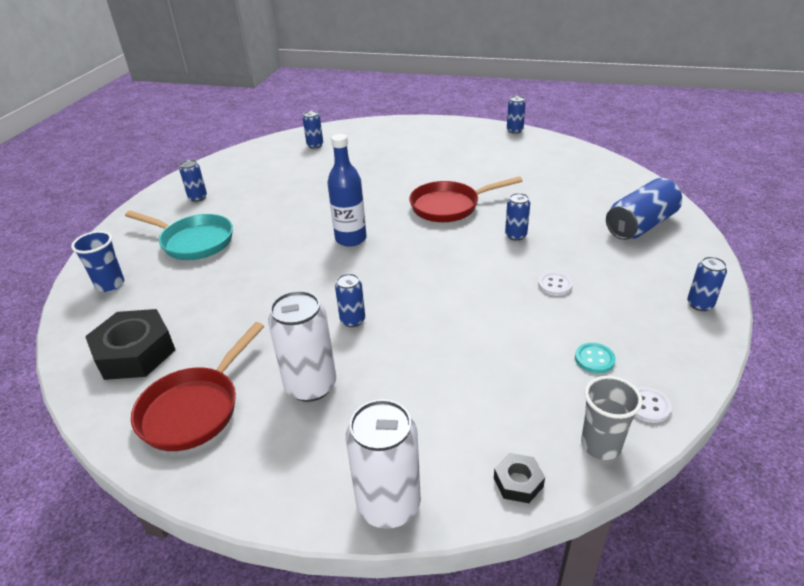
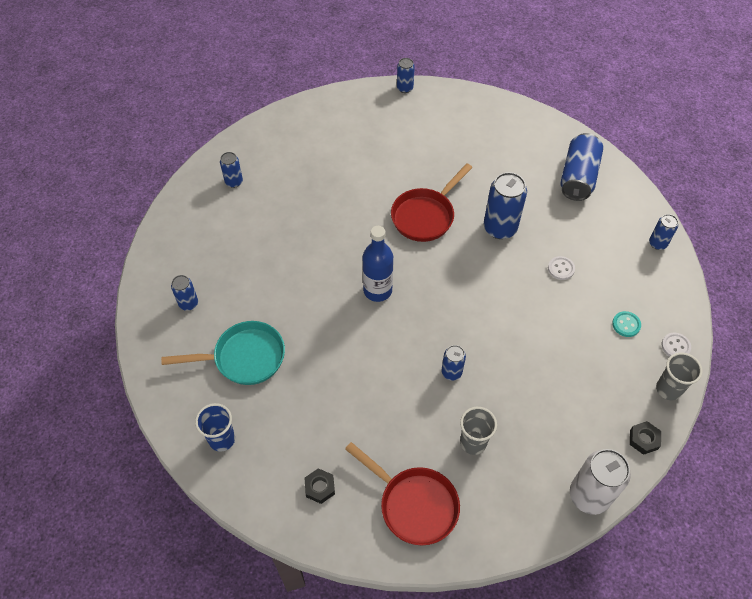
camera: 35 degrees left, 20 degrees up
(135, 352) = (320, 487): black nut -> black nut, size x0.48
(195, 409) = (414, 504): red pan -> red pan turned 45 degrees counterclockwise
(311, 386) = (473, 442): white can -> grey cup
(516, 235) = (500, 228): blue can -> blue can, size x1.83

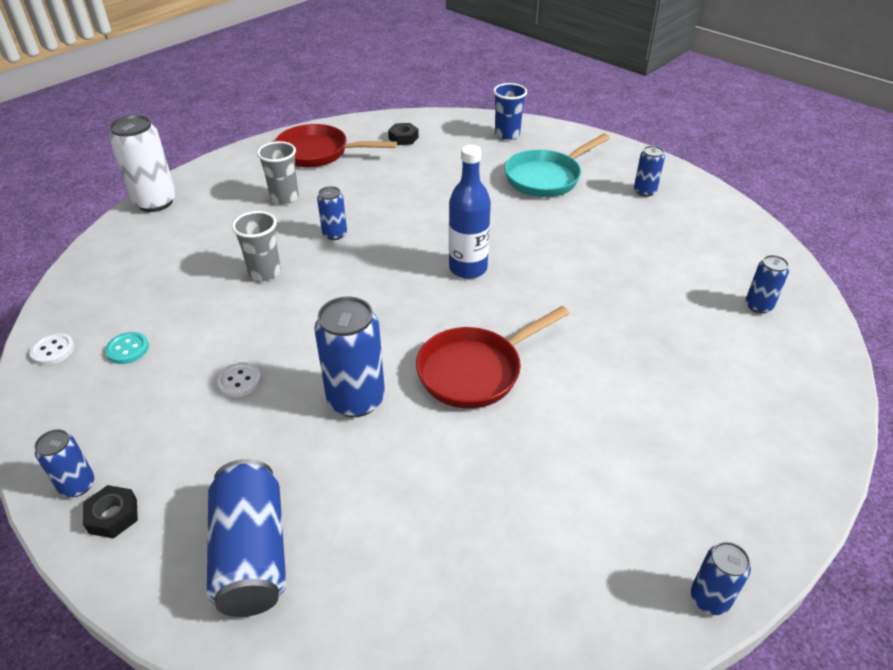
camera: 150 degrees right, 15 degrees down
(425, 216) = (475, 371): red pan -> red pan turned 135 degrees counterclockwise
(643, 439) = (98, 254): black nut -> black nut (113, 516)
(668, 389) = (66, 304): grey cup -> grey cup (264, 272)

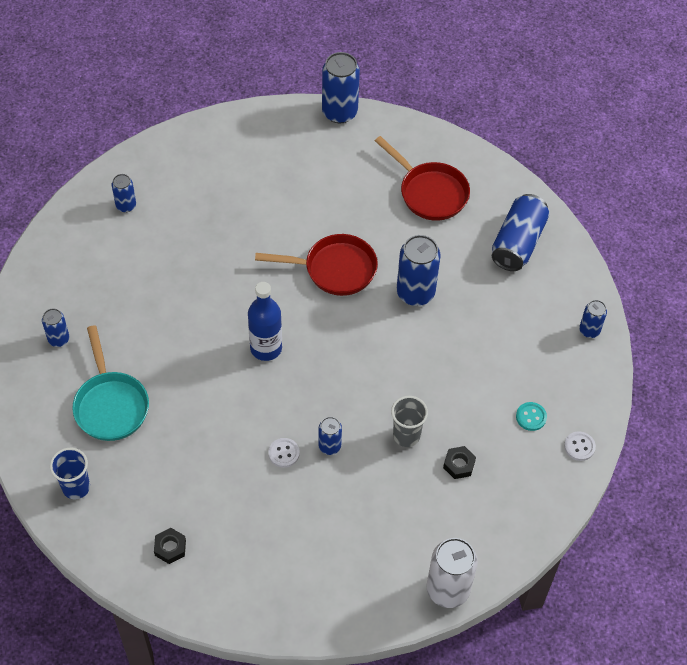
camera: 145 degrees left, 15 degrees up
(113, 516) = (576, 301): black nut -> black nut (459, 464)
(240, 381) = (473, 347): white button -> white button (284, 453)
(284, 198) = (338, 522): grey cup -> none
(318, 153) = (264, 576): red pan -> red pan (430, 192)
(546, 178) = (110, 405): turquoise pan -> turquoise pan turned 75 degrees clockwise
(709, 598) = (339, 112): blue can -> blue can, size x1.83

